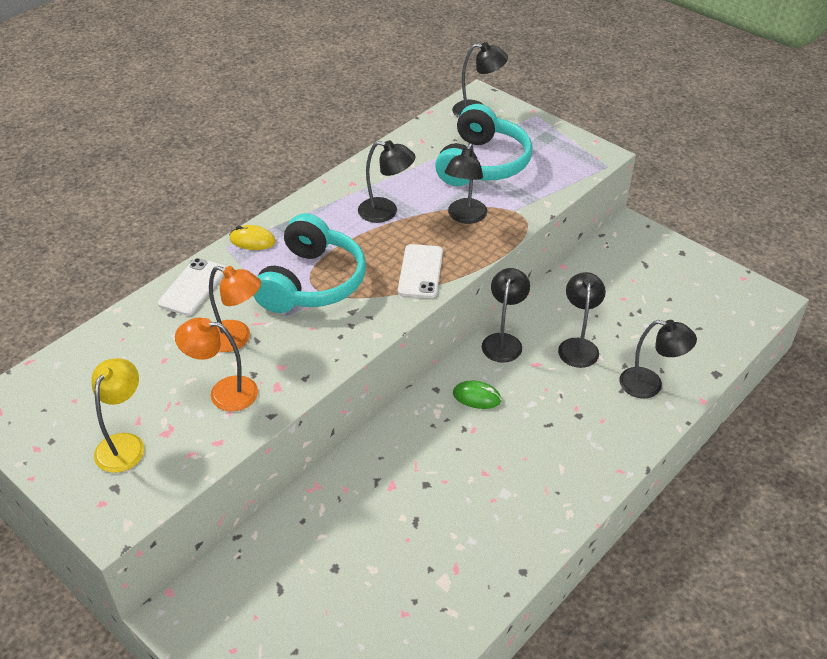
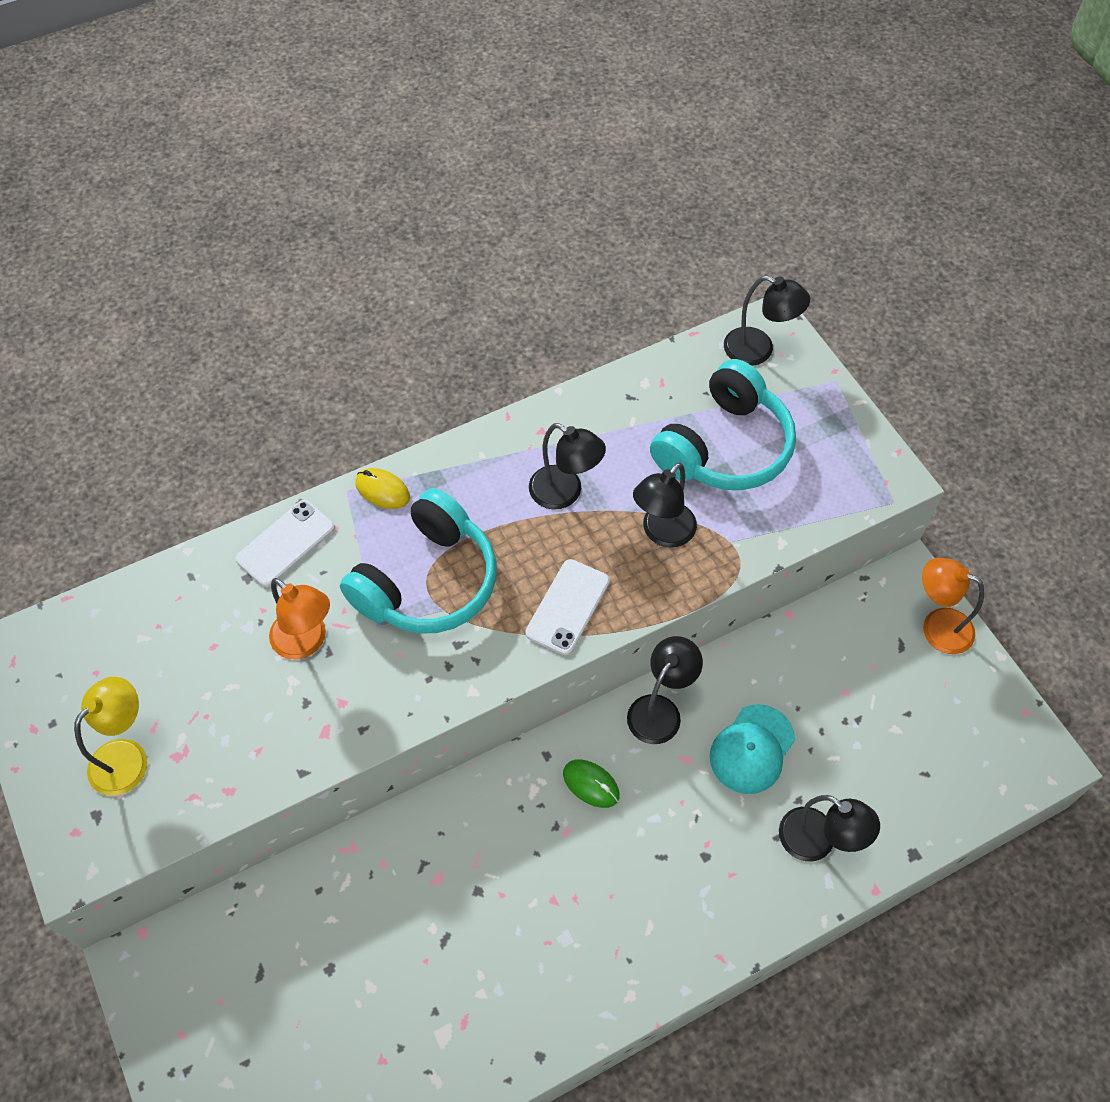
camera: 20 degrees right, 15 degrees up
(223, 393) = (262, 719): orange lamp -> orange lamp (937, 626)
(578, 346) = (752, 749): black lamp -> turquoise cap

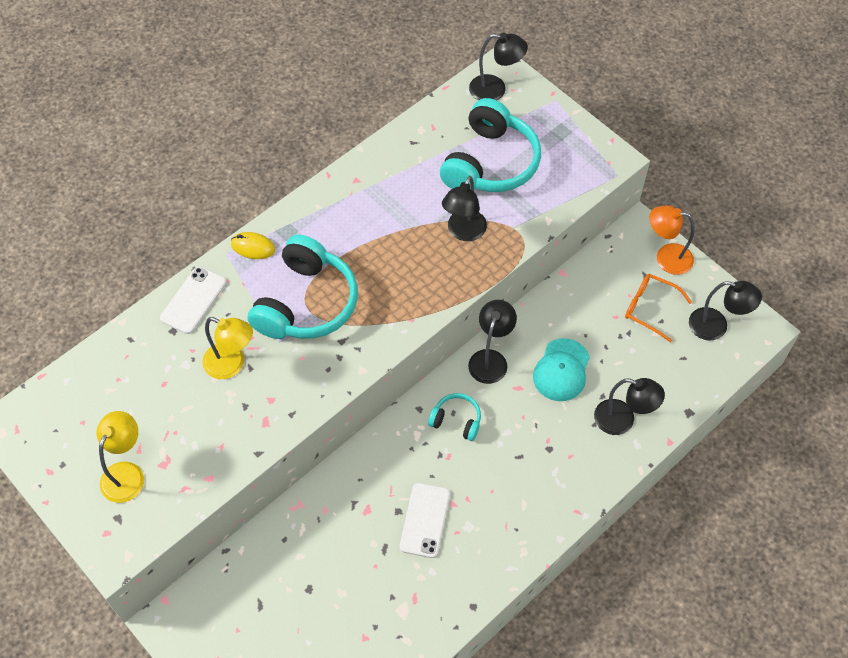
camera: 15 degrees left, 0 degrees up
(306, 642) = (232, 365): orange lamp -> yellow lamp
(565, 493) = (386, 220): black lamp -> black lamp (716, 326)
(568, 607) = (412, 297): white phone -> white phone (425, 520)
(591, 784) = (456, 421): green mouse -> turquoise headphones
(897, 692) = (650, 308): none -> orange glasses

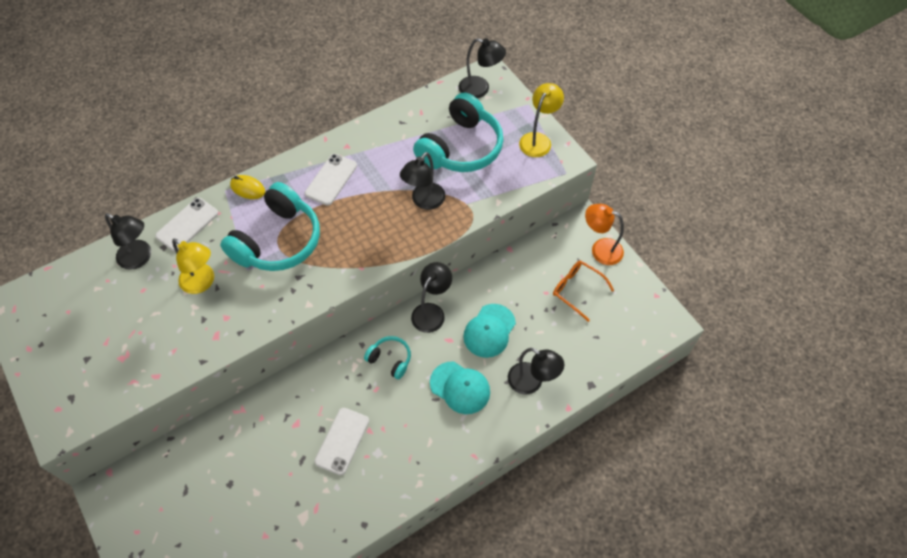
camera: 10 degrees right, 0 degrees up
(126, 473) = (90, 360): yellow lamp -> yellow lamp (538, 140)
(348, 222) = (331, 179): none -> white phone
(543, 439) = (460, 387): none -> turquoise cap
(716, 326) = (631, 314): black lamp -> black lamp (140, 258)

